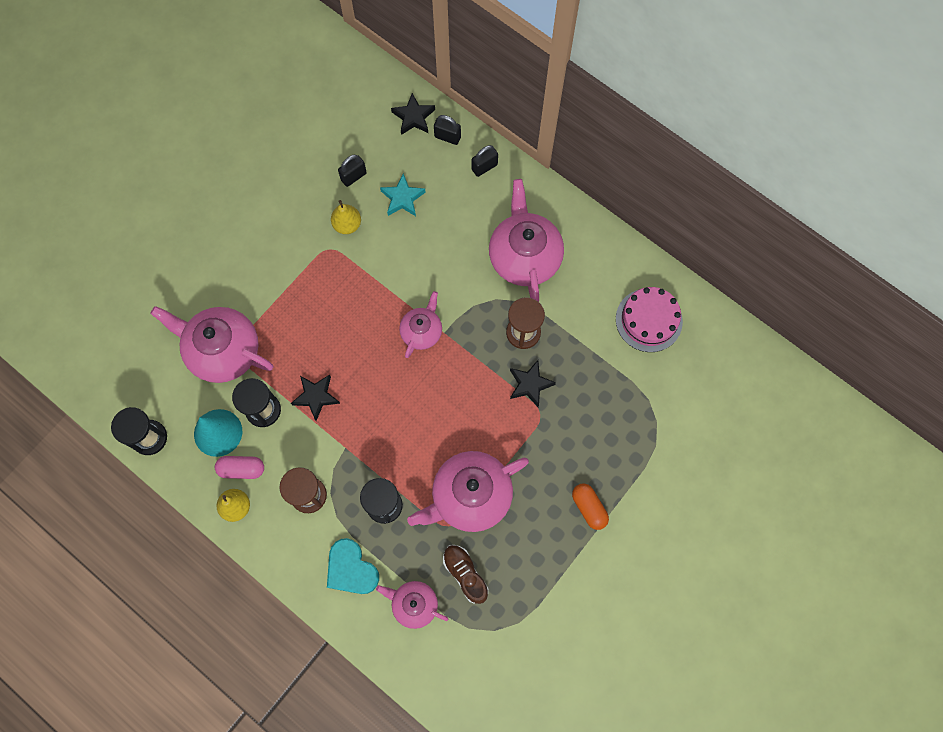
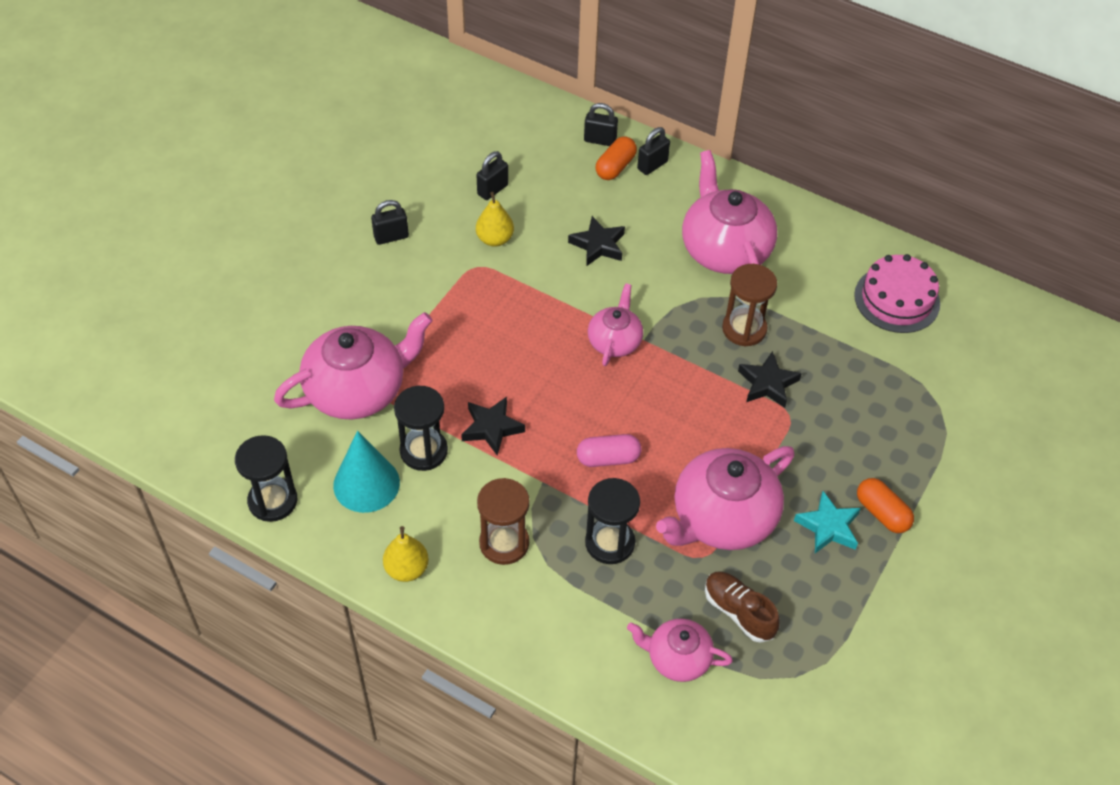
camera: 10 degrees left, 20 degrees down
(223, 350) = (357, 390): pink teapot -> pink teapot turned 135 degrees clockwise
(242, 469) = (406, 523): pink capsule -> pink capsule (608, 458)
(268, 213) = (391, 237): none -> black padlock
(351, 569) = (580, 625): turquoise heart -> none
(402, 198) = (558, 206): turquoise star -> turquoise star (828, 527)
(413, 117) = (554, 125): black star -> black star (598, 245)
(454, 165) = (615, 167): none -> orange capsule

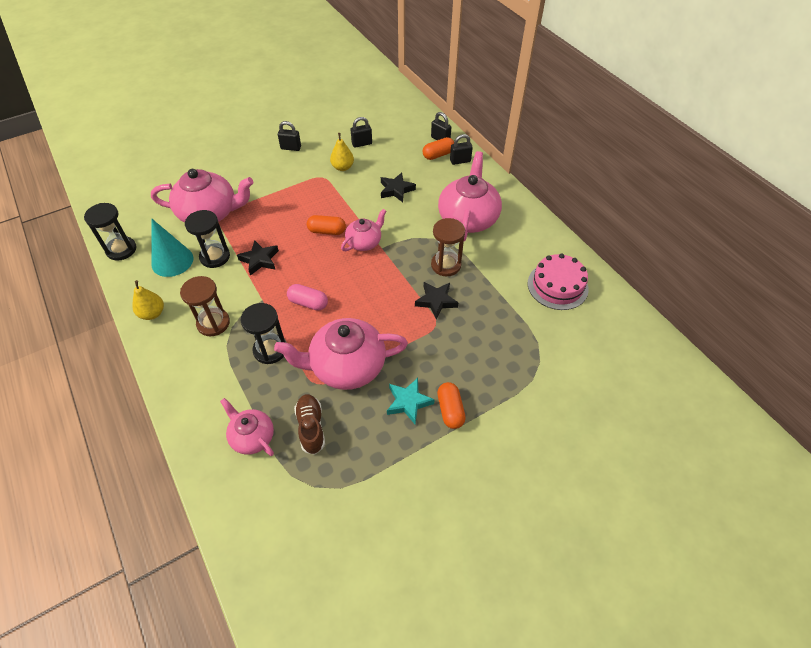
camera: 30 degrees right, 0 degrees up
(551, 346) = (327, 231): none -> orange capsule

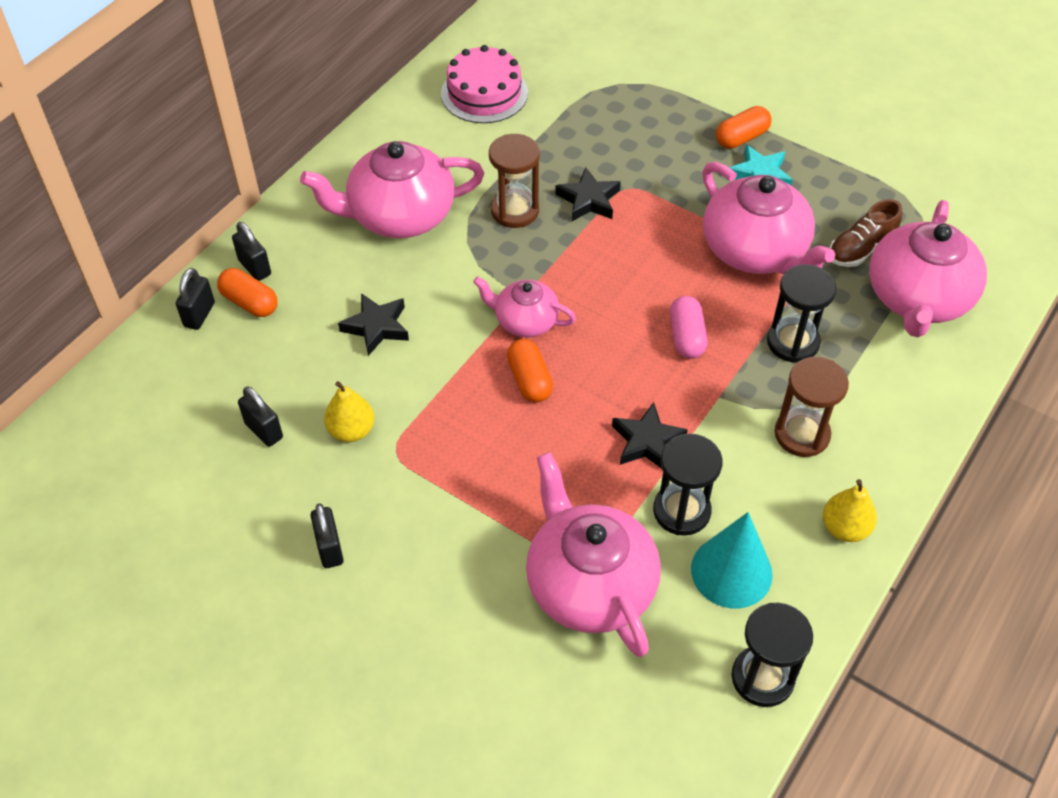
camera: 115 degrees left, 0 degrees up
(252, 437) = (917, 298): pink teapot -> pink teapot, size x1.78

